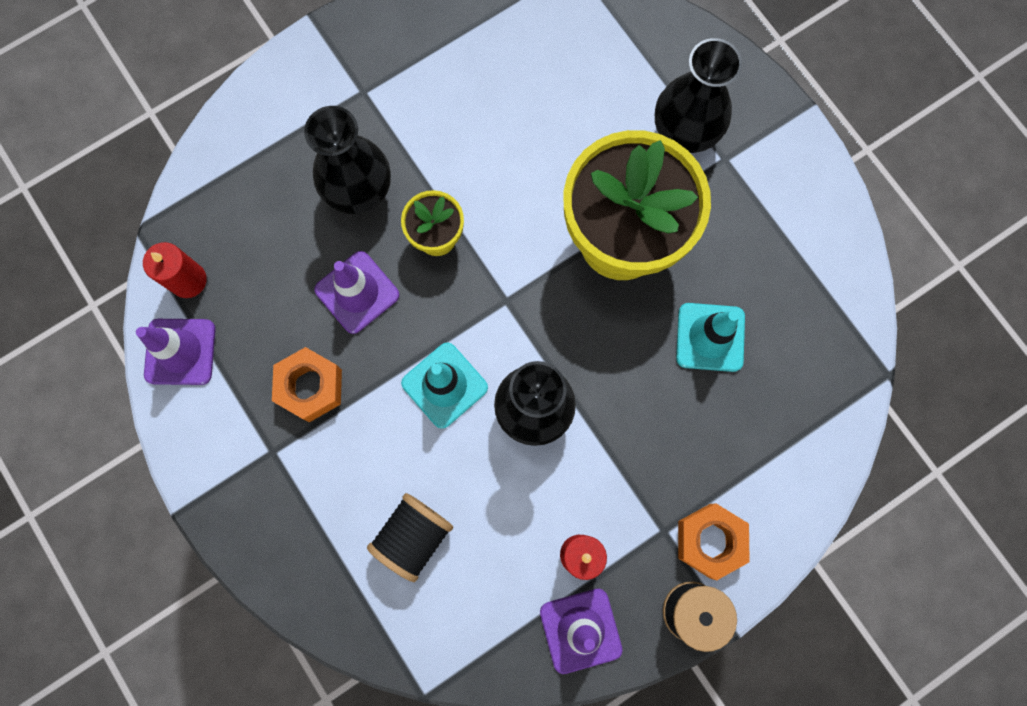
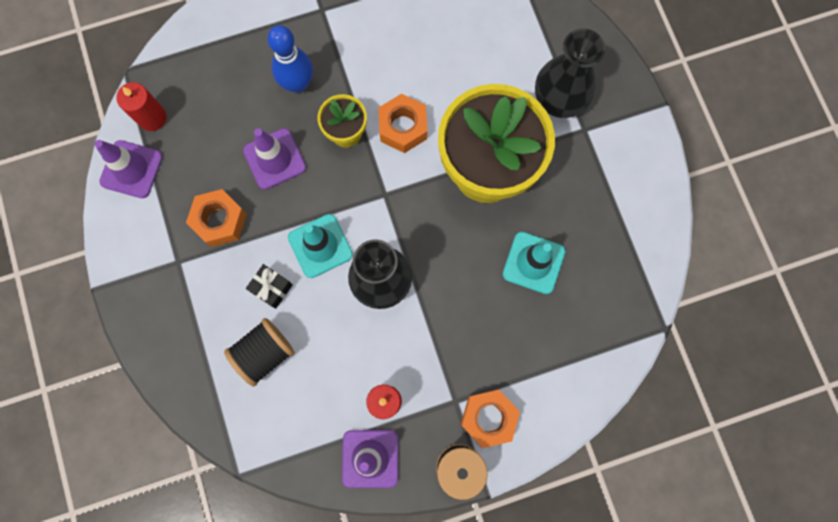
camera: 15 degrees right, 0 degrees up
(359, 191) = (298, 84): black vase -> blue bowling pin
(399, 453) = (272, 288): none -> black gift
(505, 212) = (403, 127): none -> orange nut

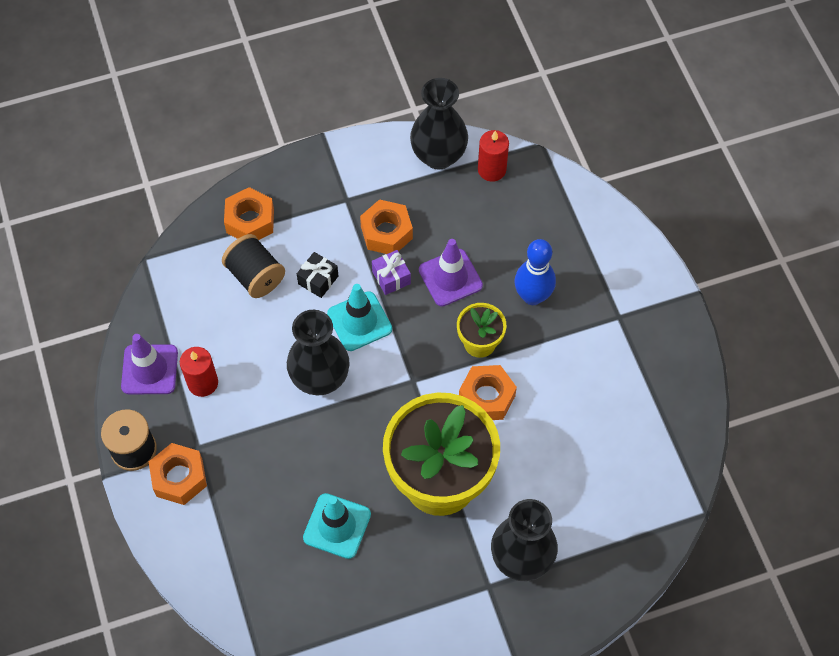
camera: 90 degrees right, 15 degrees down
(131, 169) = (438, 156): purple traffic cone -> black vase
(198, 362) = (250, 221): none -> orange nut
(272, 215) = (391, 277): none -> purple gift

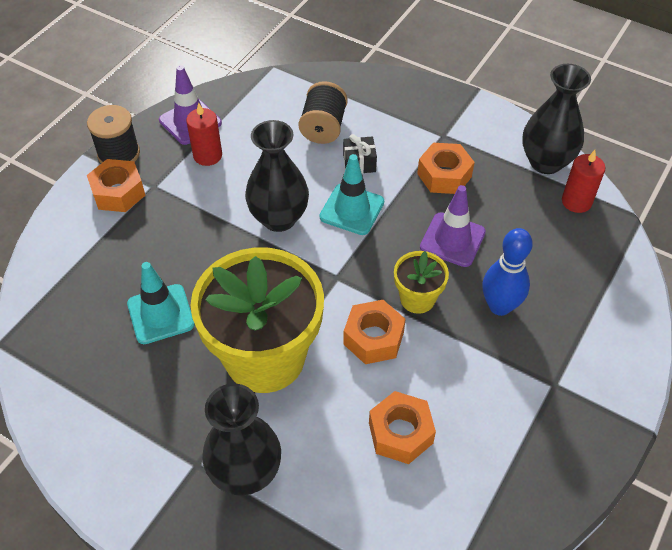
camera: 50 degrees right, 10 degrees down
(250, 221) = (363, 96): orange nut -> orange nut (400, 433)
(391, 277) = (410, 203): purple gift -> none

